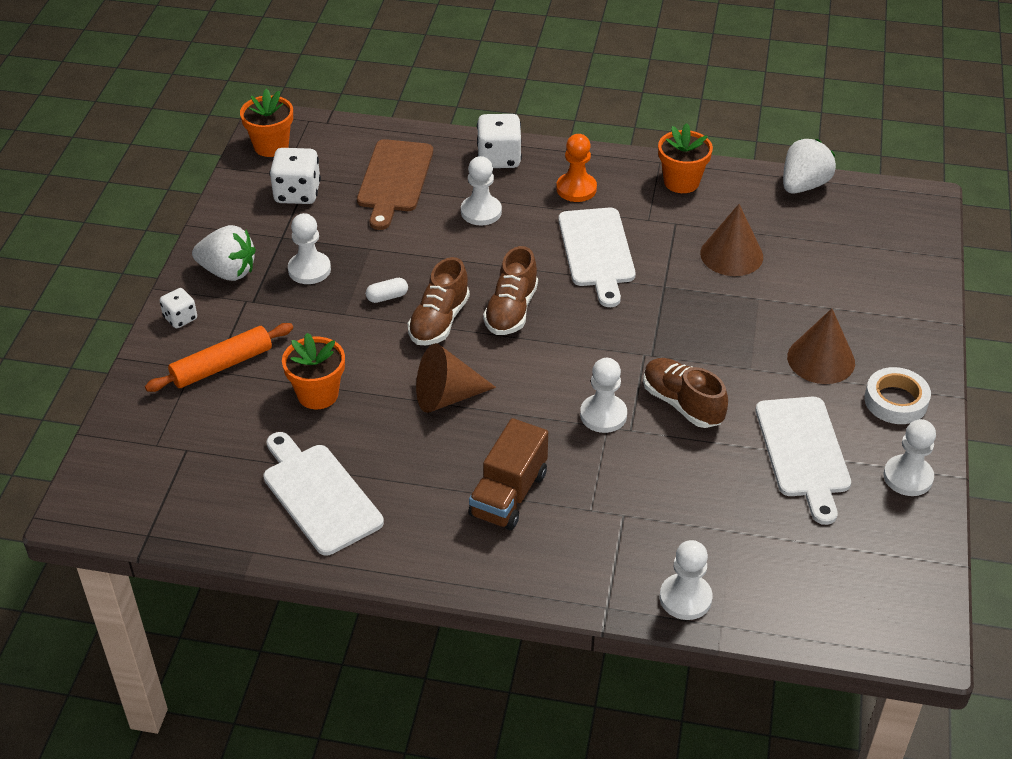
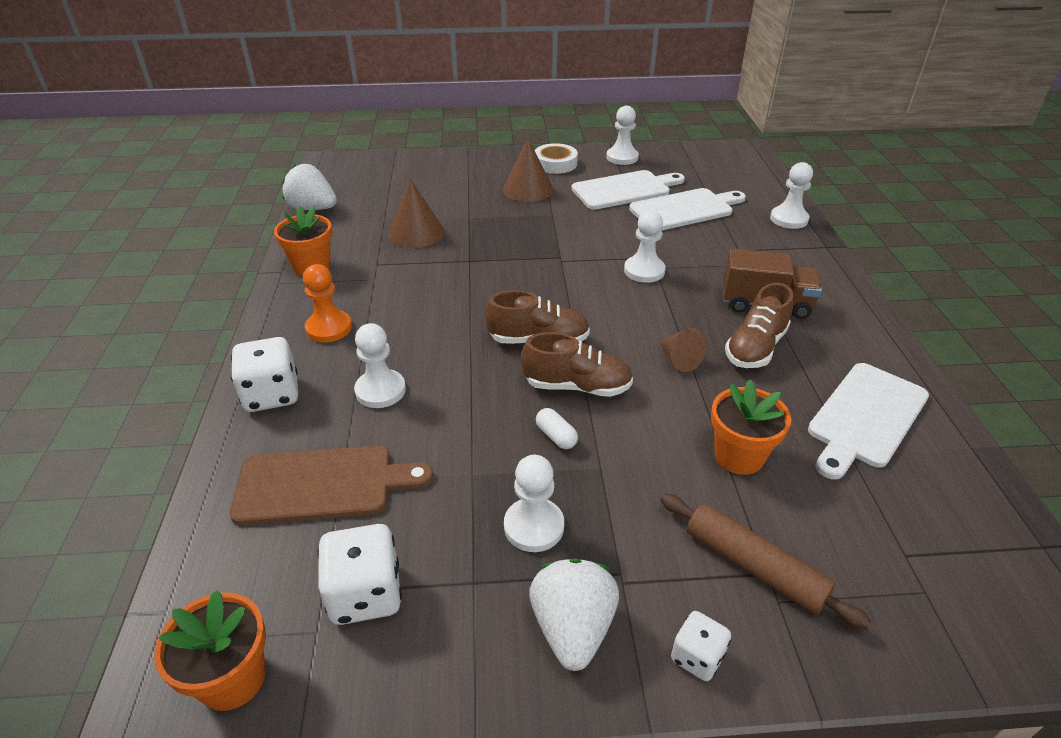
camera: 105 degrees left, 5 degrees down
(222, 366) = (754, 566): orange rolling pin -> brown rolling pin
(447, 396) = (679, 359): brown cone -> brown cone, size x0.62
(597, 251) = (431, 301): white cutting board -> white cutting board (685, 209)
(682, 404) = (608, 238): brown shoe -> brown shoe (755, 348)

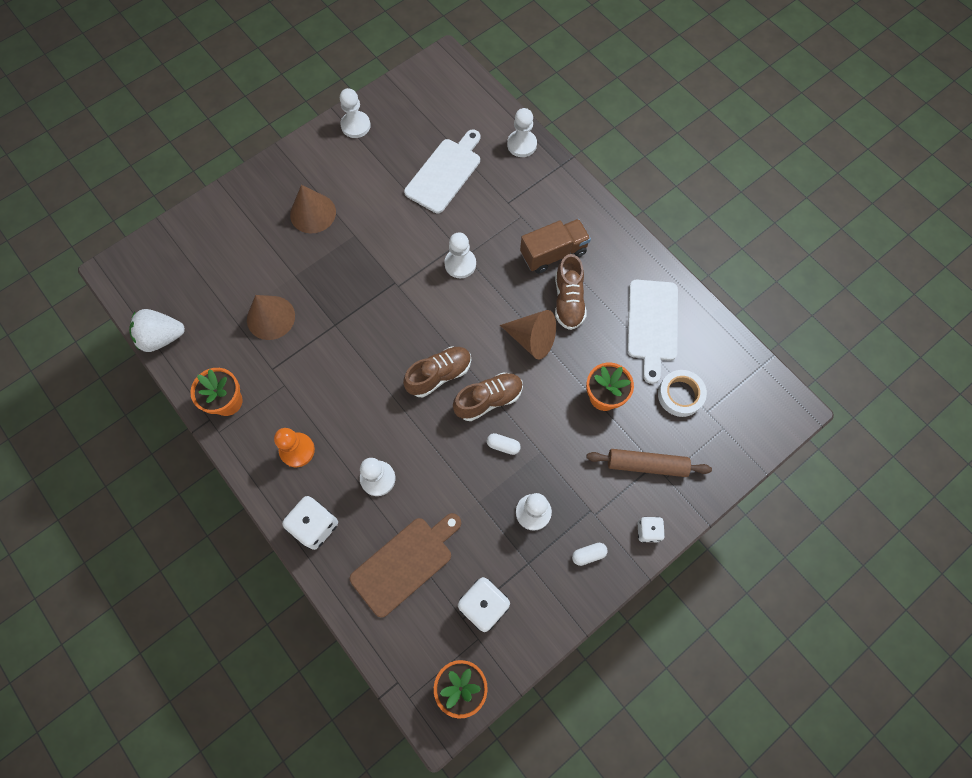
camera: 35 degrees left, 30 degrees up
(555, 163) = (308, 164): white tape -> white tape (680, 395)
(572, 628) = (588, 554): white strawberry -> white capsule
(624, 190) = (386, 171): white cutting board -> none
(679, 359) = (532, 339): brown cone -> brown cone, size x1.62

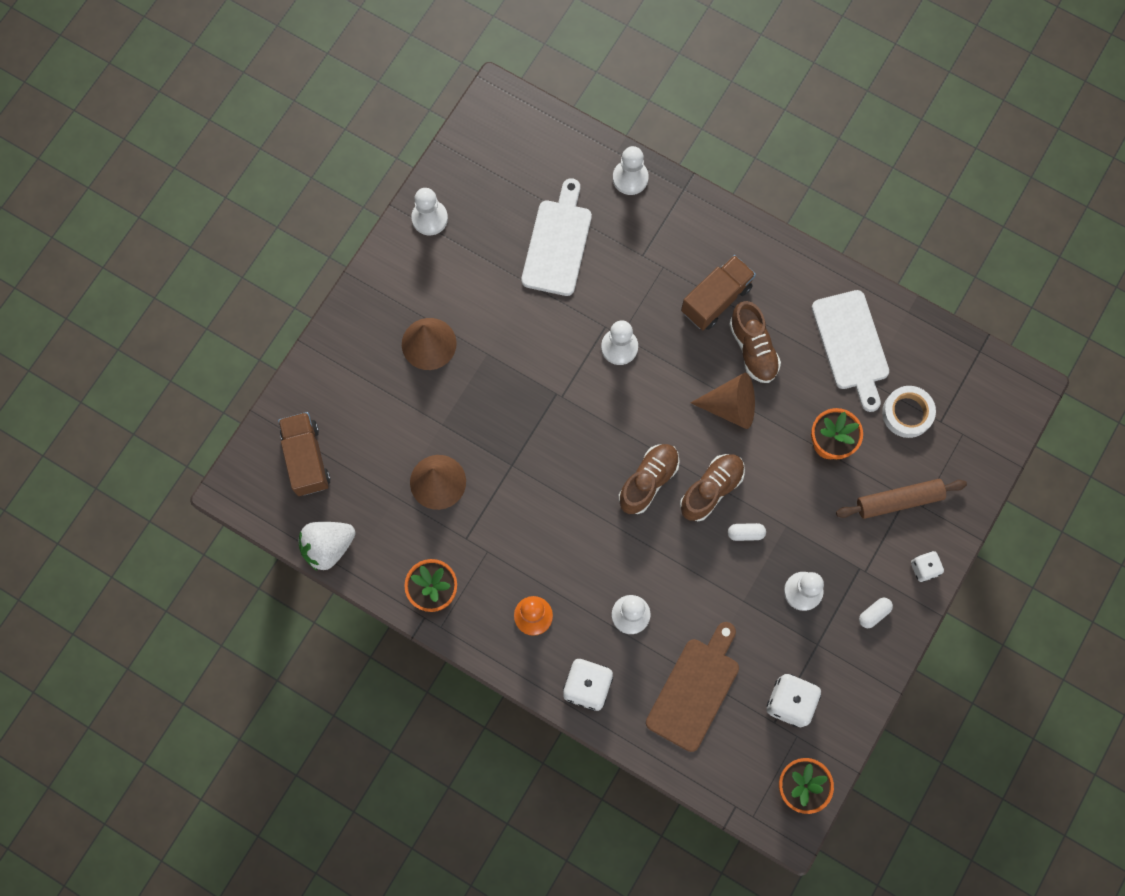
camera: 20 degrees left, 5 degrees up
(179, 266) = (306, 459): none -> brown truck

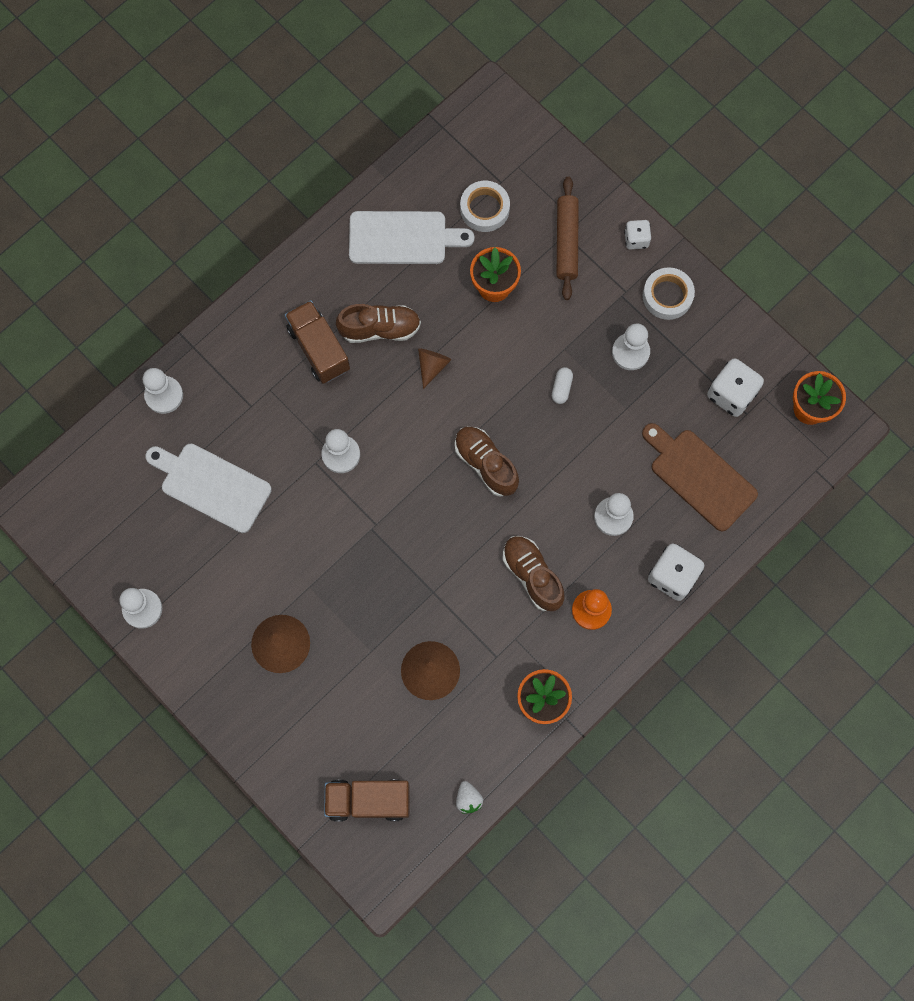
camera: 75 degrees left, 0 degrees up
(328, 547) = (468, 799): white strawberry -> white strawberry, size x0.53
(711, 489) = (510, 407): brown shoe -> brown shoe (532, 575)
(730, 406) = (432, 366): brown cone -> brown cone, size x0.62
(874, 614) = (667, 296): white capsule -> white tape

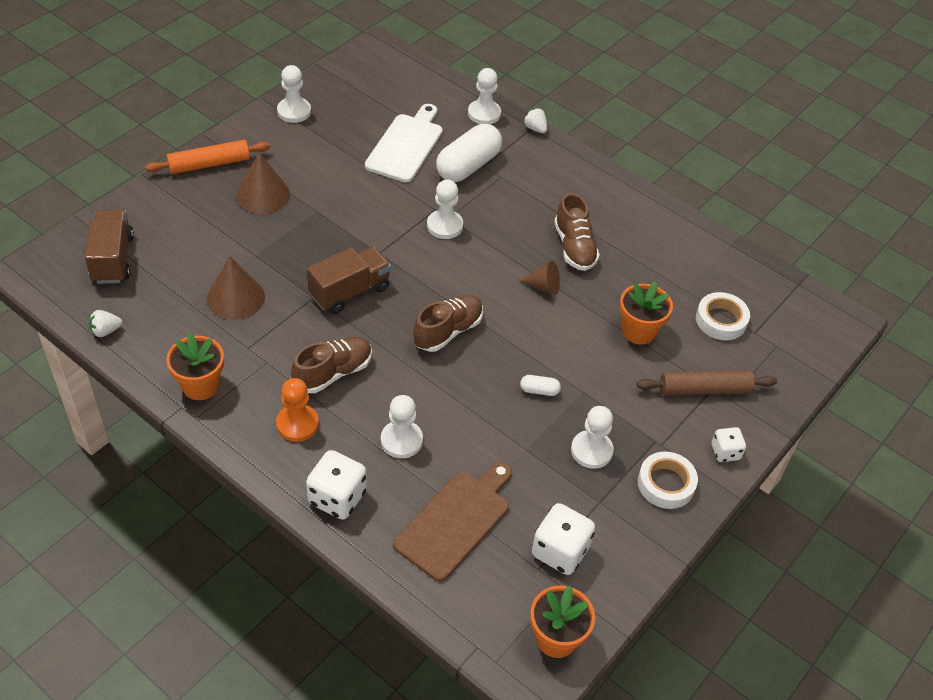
camera: 80 degrees right, 25 degrees down
(194, 343) = (535, 129): none -> white strawberry
(226, 704) = (209, 164): none -> orange rolling pin
(250, 421) = (468, 166): none -> white capsule
(318, 349) = (545, 206): brown truck -> brown truck (349, 291)
(403, 238) = (671, 259): white cutting board -> none

